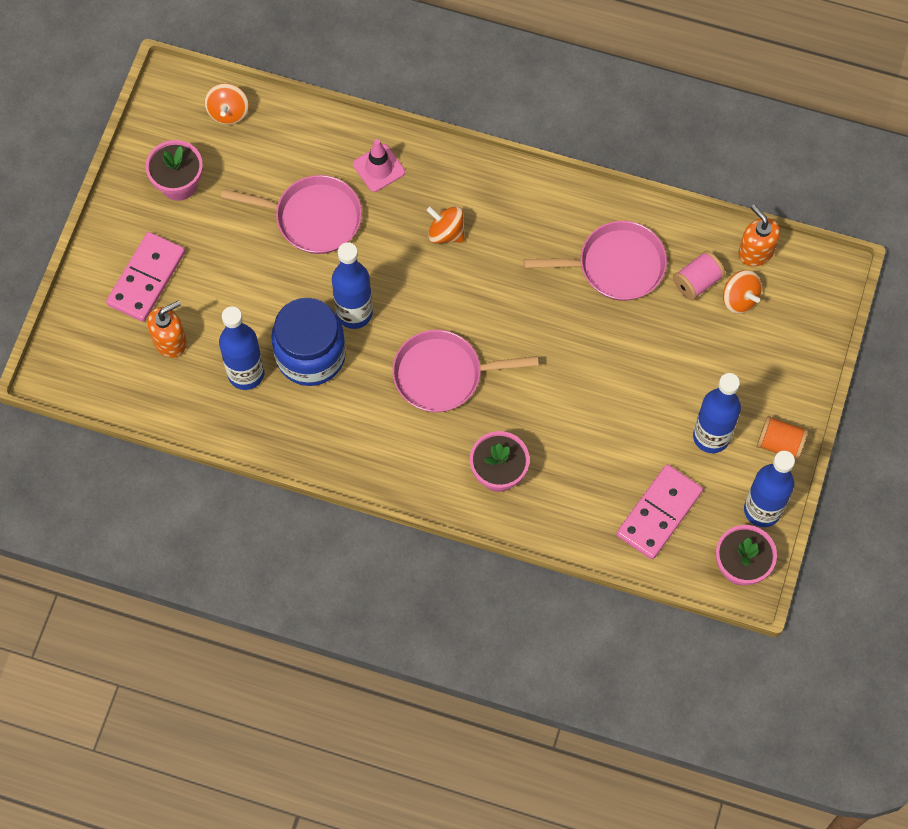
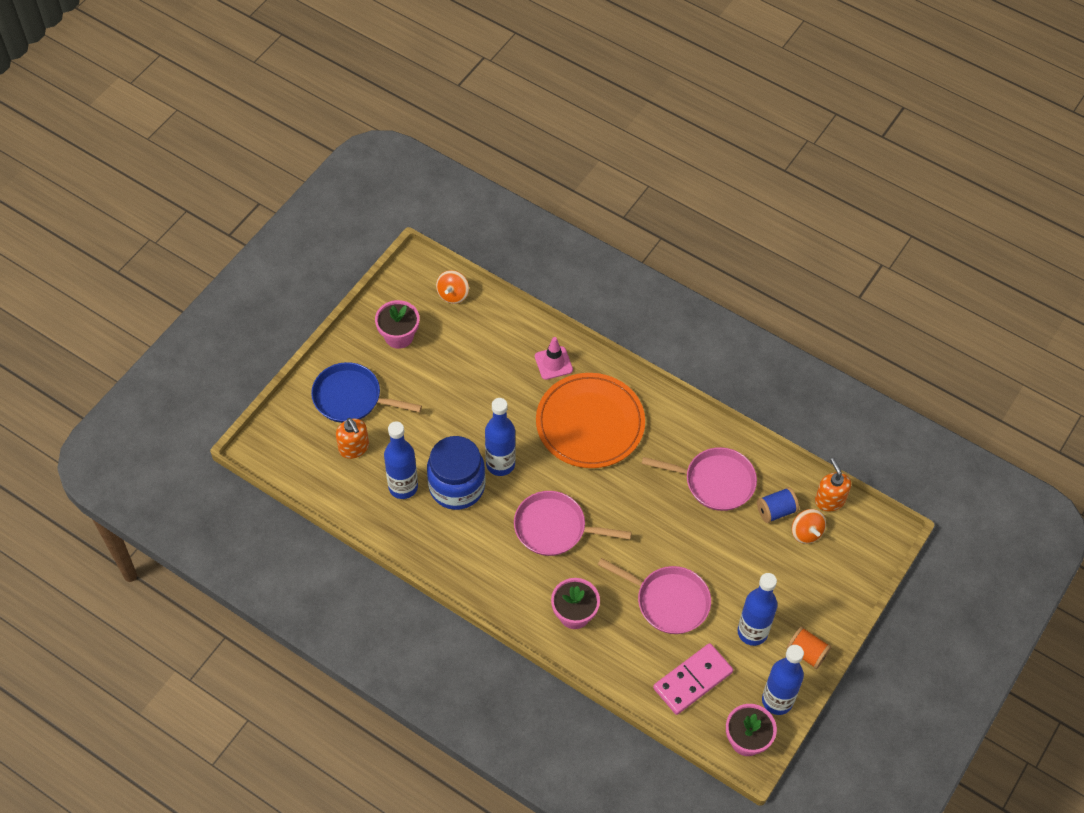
camera: 15 degrees right, 10 degrees down
(146, 278) = (351, 398): pink domino -> blue pan
(170, 341) = (354, 448): orange soap dispenser -> orange soap dispenser turned 75 degrees clockwise
(313, 218) = (491, 386): pink pan -> pink pan (668, 601)
(446, 233) = (590, 423): orange spinning top -> orange plate
(697, 282) = (776, 511): pink spool -> blue spool

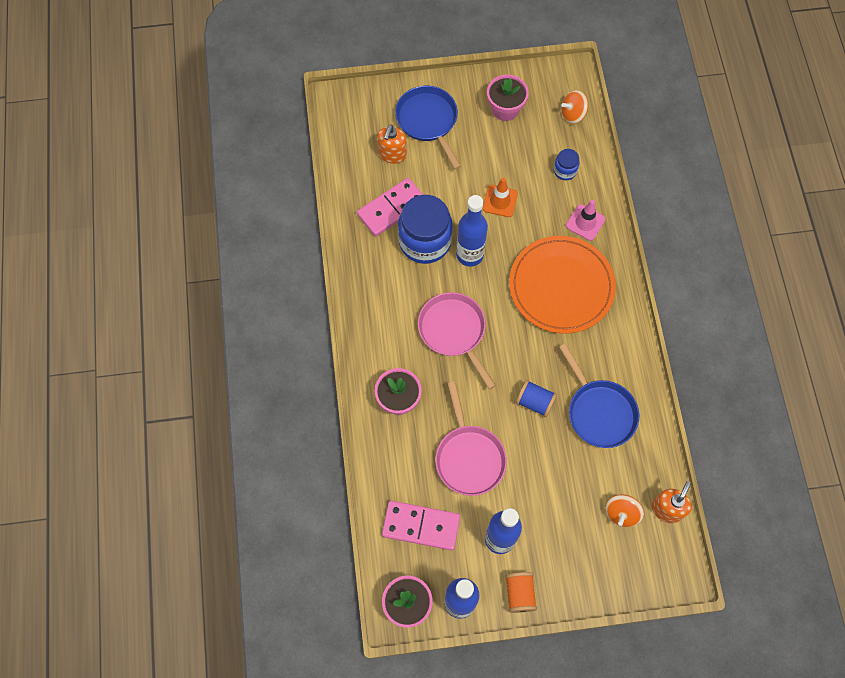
camera: 50 degrees right, 10 degrees up
(403, 487) = (392, 209): blue bottle -> pink domino
(475, 405) = (500, 201): none -> orange traffic cone
(496, 340) = (565, 171): none -> blue jar
(715, 482) = (599, 412): pink pan -> blue pan
(776, 511) = (618, 476): blue spool -> blue spool (534, 402)

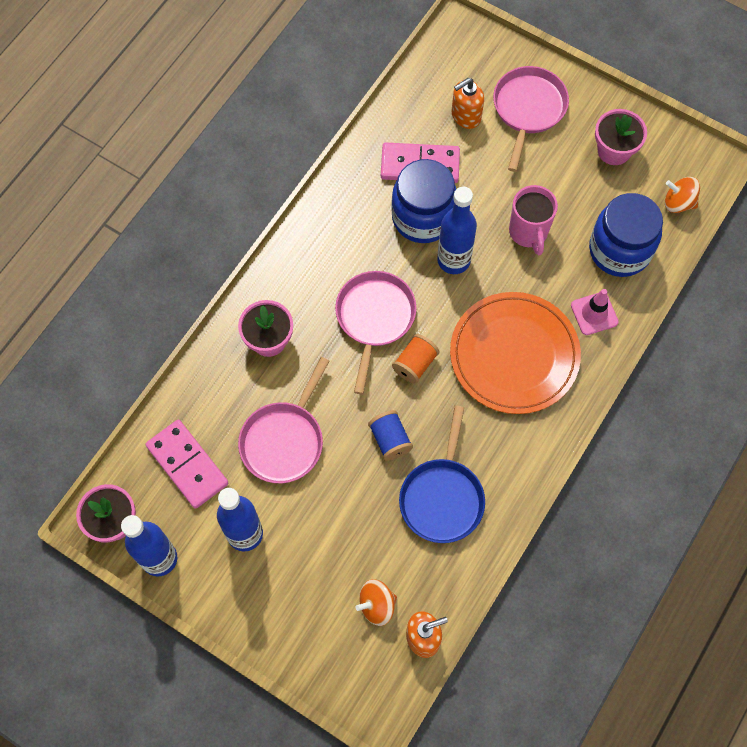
camera: 40 degrees right, 0 degrees up
(428, 121) = (528, 109): blue pan -> pink pan
(500, 201) = (528, 232): orange traffic cone -> pink mug
(519, 594) = (218, 596): orange spool -> orange spool (415, 364)
(565, 171) = (619, 250): blue jar -> blue jar, size x2.15

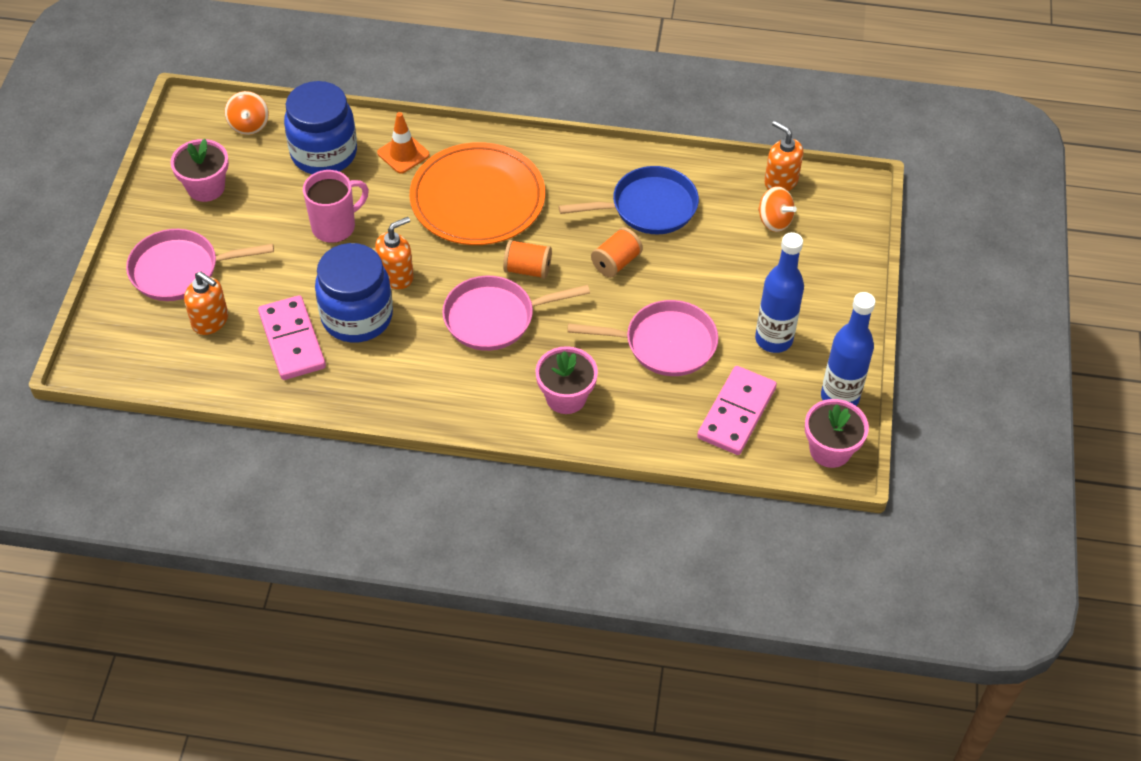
camera: 115 degrees left, 15 degrees down
(390, 440) = (616, 262): blue spool -> orange spool
(453, 260) = (396, 275): blue bottle -> orange soap dispenser
(594, 313) = (403, 154): pink traffic cone -> orange traffic cone

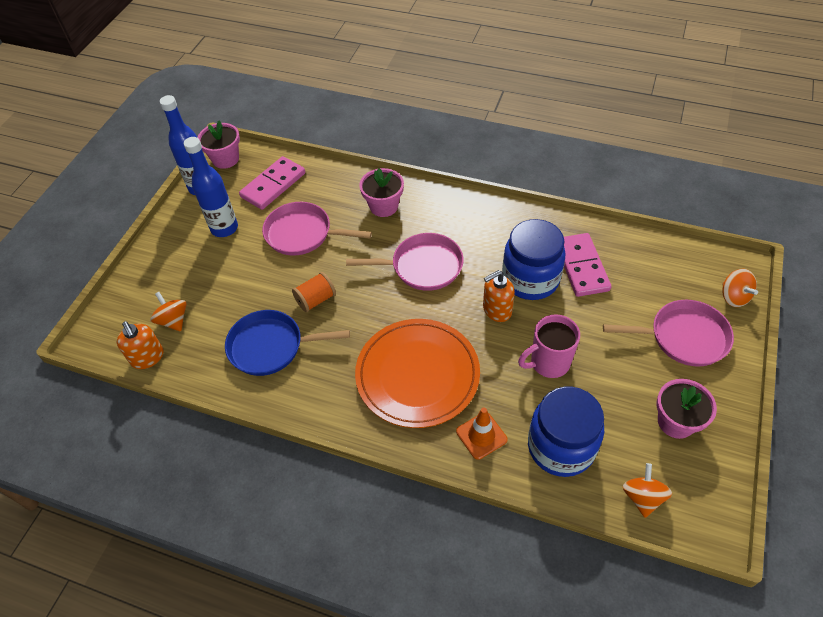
camera: 165 degrees left, 0 degrees up
(109, 323) = (734, 297): none -> orange spinning top
(210, 321) = (649, 289): orange soap dispenser -> none
(527, 269) = (388, 302): orange spool -> none

